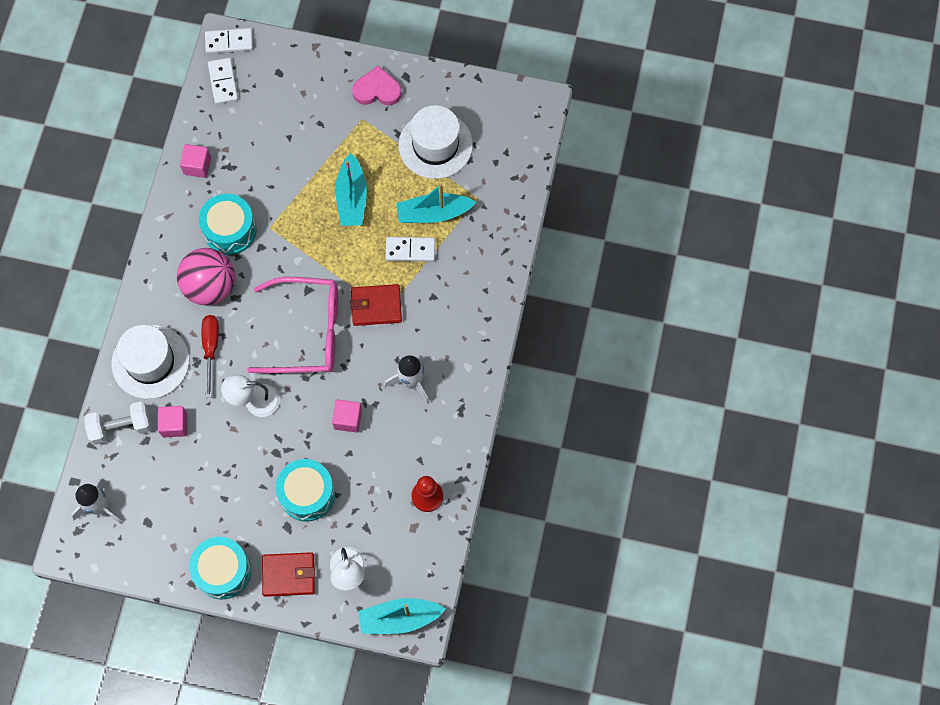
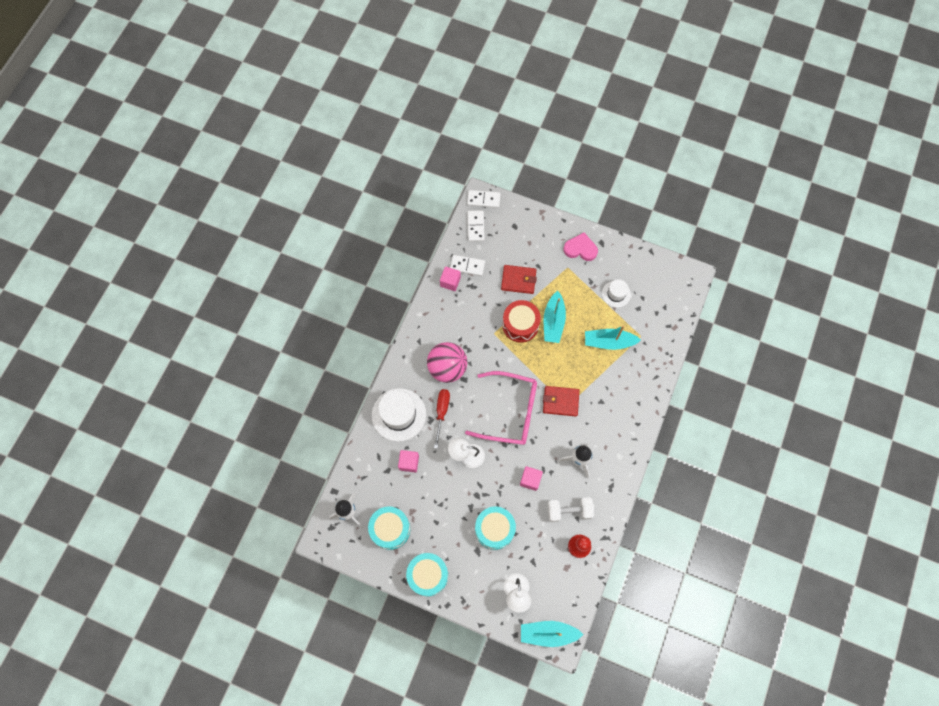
camera: 10 degrees right, 0 degrees up
(121, 427) = (372, 458): white dumbbell -> white dumbbell (569, 511)
(230, 230) = (466, 330): turquoise drum -> turquoise drum (390, 529)
(289, 575) = (474, 586): red wallet -> red wallet (518, 280)
(306, 210) = (520, 325): none -> red drum
(410, 250) = (589, 365): white domino -> white domino (467, 266)
(435, 145) = (616, 294): white hat -> white hat, size x0.56

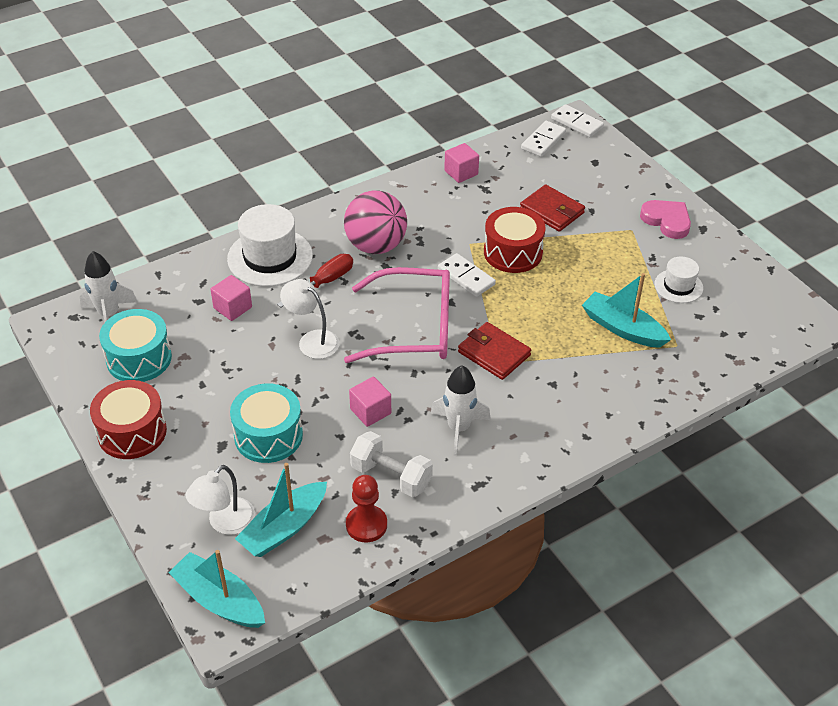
camera: 35 degrees right, 25 degrees down
(428, 575) = (132, 432): turquoise drum -> red drum
(467, 266) = (497, 169): white domino -> white domino (466, 277)
(510, 412) = (414, 328): pink glasses -> pink glasses turned 45 degrees counterclockwise
(553, 321) = (561, 271): turquoise boat -> turquoise boat (284, 528)

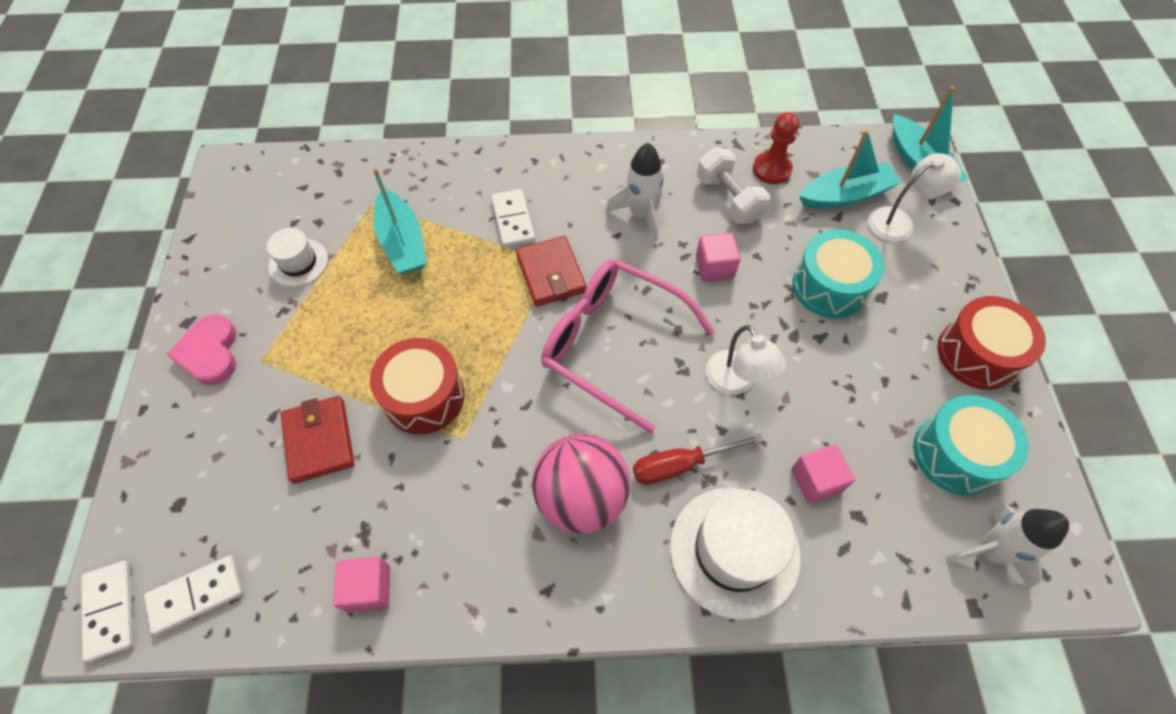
camera: 150 degrees left, 15 degrees up
(466, 277) = (506, 386): white domino -> white domino (513, 220)

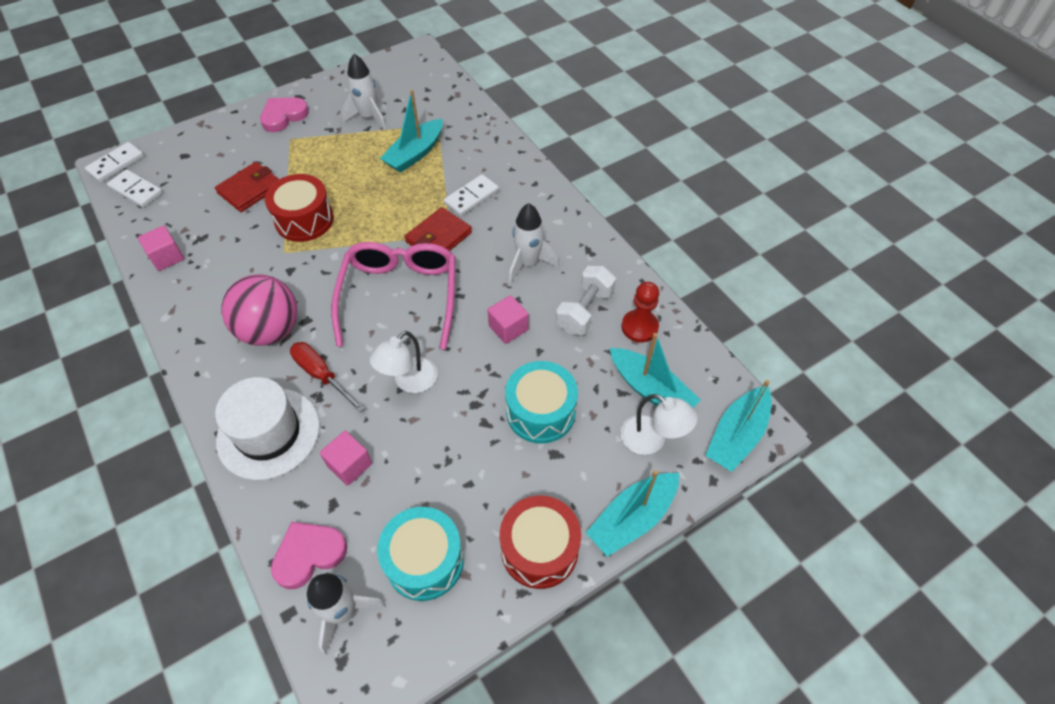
camera: 60 degrees right, 5 degrees down
(298, 262) = (368, 117): white hat -> white rocket
(911, 562) = (309, 554): none -> pink heart
(971, 272) = (632, 518): none -> turquoise boat

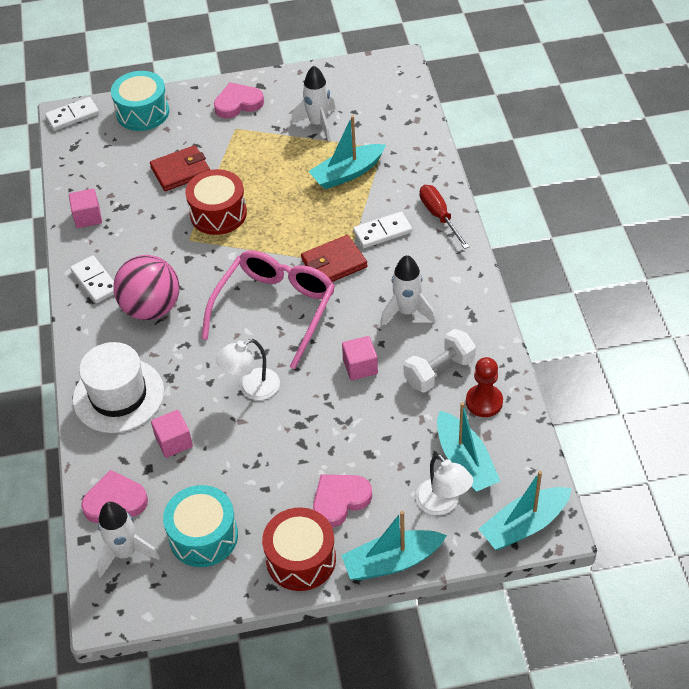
camera: 25 degrees right, 5 degrees down
(136, 190) = (82, 146): white domino -> white domino (95, 281)
(321, 375) = (179, 360): red screwdriver -> red screwdriver (439, 216)
(540, 412) = (355, 449): turquoise drum -> turquoise drum (143, 112)
(550, 471) = (340, 500): none -> pink heart

